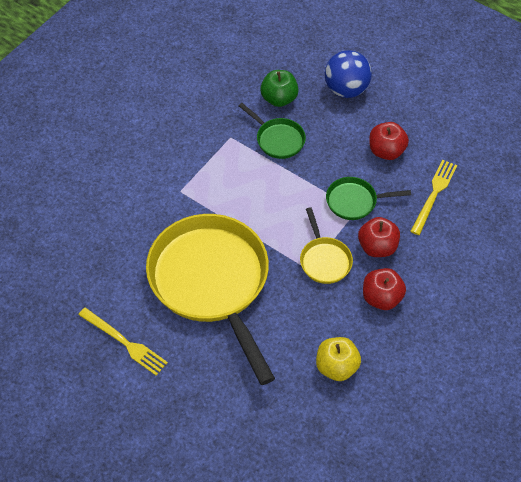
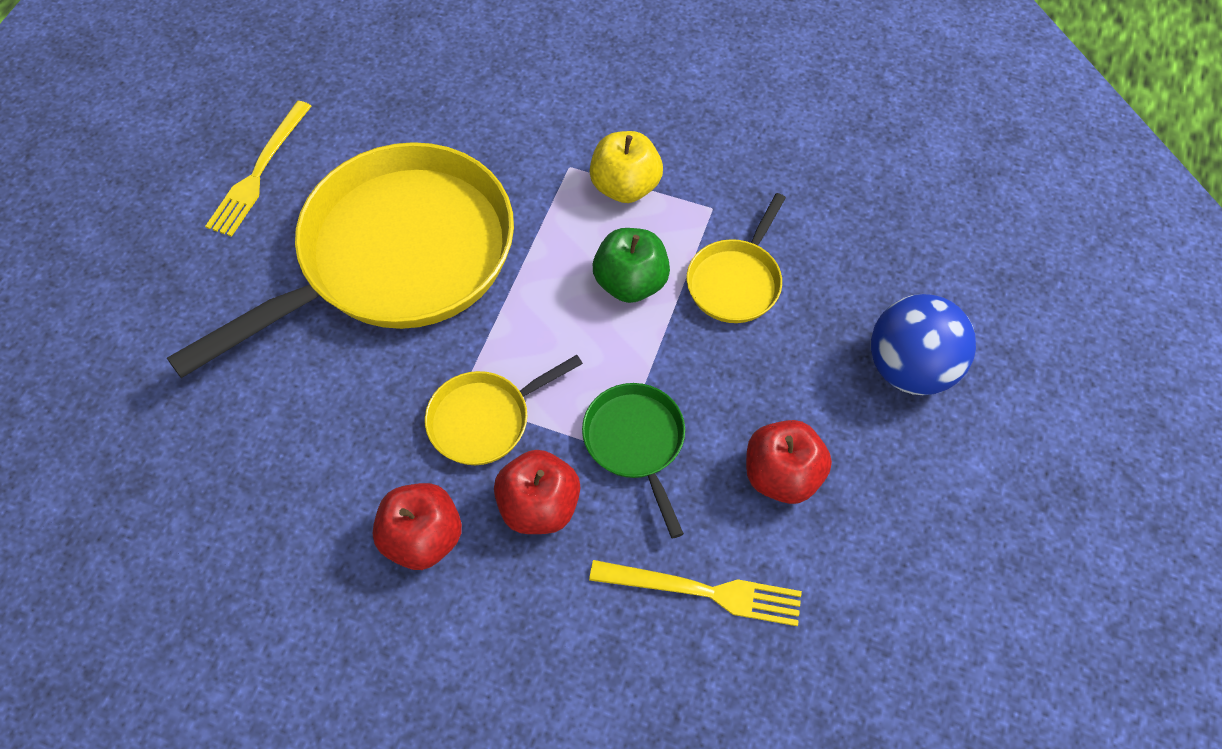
camera: 75 degrees right, 5 degrees up
(278, 139) = (736, 281): green pan -> yellow pan
(279, 99) = (833, 260): green apple -> green apple (630, 283)
(336, 367) = (258, 490): yellow apple -> yellow apple (625, 186)

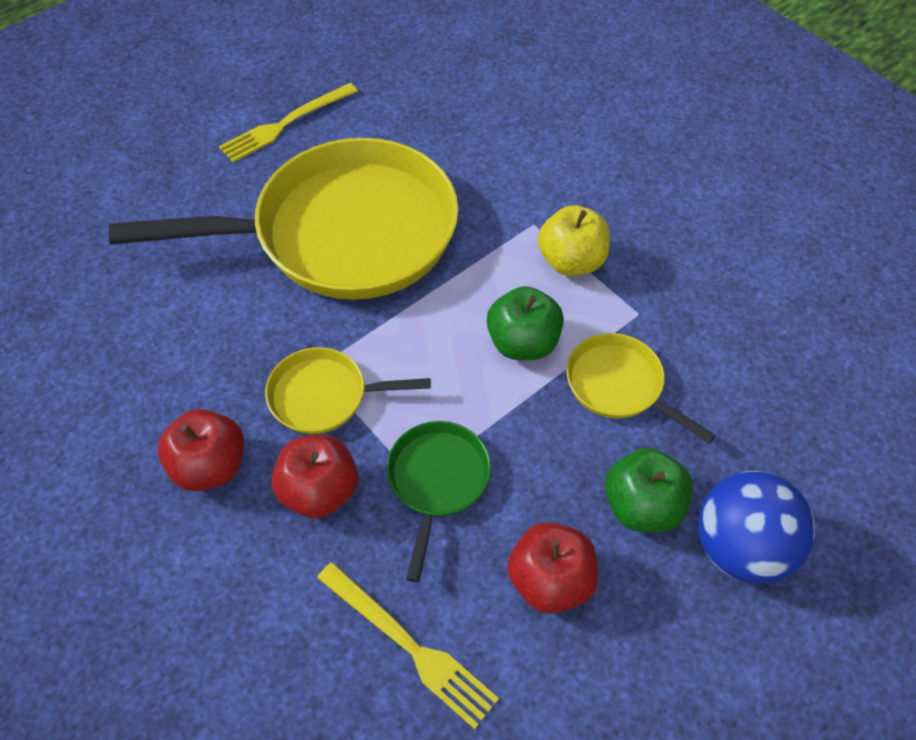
camera: 30 degrees right, 5 degrees down
(736, 281) = (619, 386): yellow pan -> yellow pan turned 75 degrees clockwise
(815, 375) = (642, 506): none -> green apple

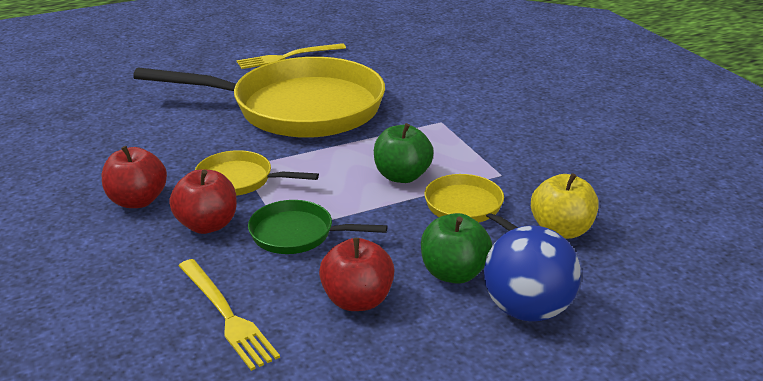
camera: 15 degrees right, 25 degrees down
(437, 481) = (297, 234): green pan -> green pan turned 105 degrees counterclockwise
(571, 261) = (461, 142): yellow apple -> yellow apple (561, 230)

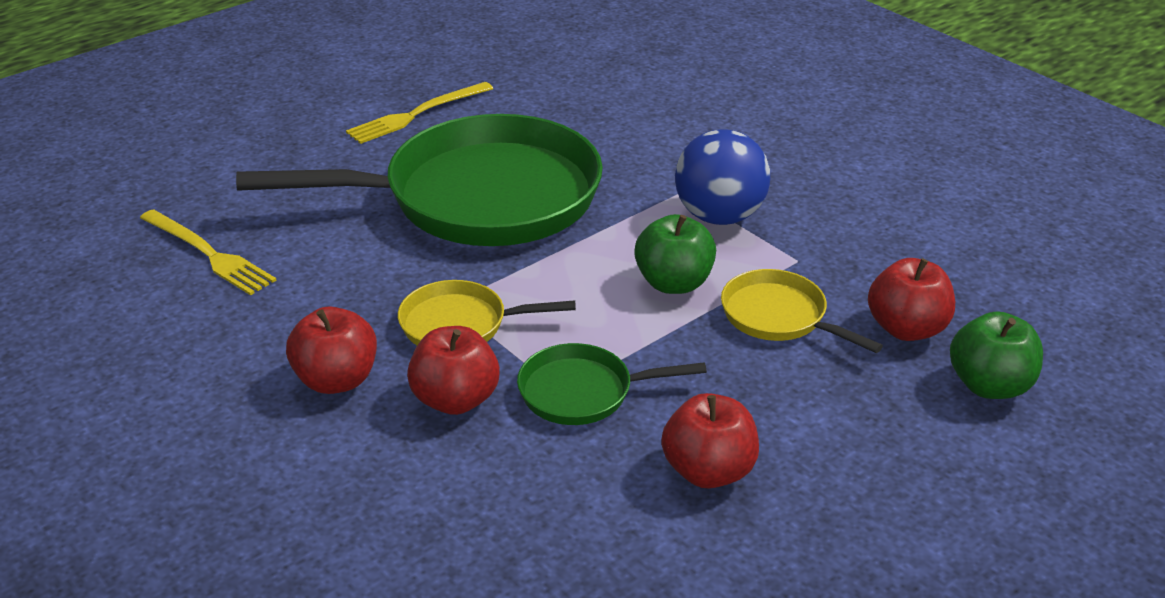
camera: 15 degrees left, 5 degrees up
(226, 315) = (555, 524): yellow fork -> yellow fork (208, 254)
(298, 108) = (478, 198): yellow pan -> green pan
(454, 273) = (807, 412): green apple -> green apple (989, 385)
(527, 309) = (916, 445): blue ball -> blue ball (719, 216)
(561, 230) = (906, 329): yellow apple -> red apple

